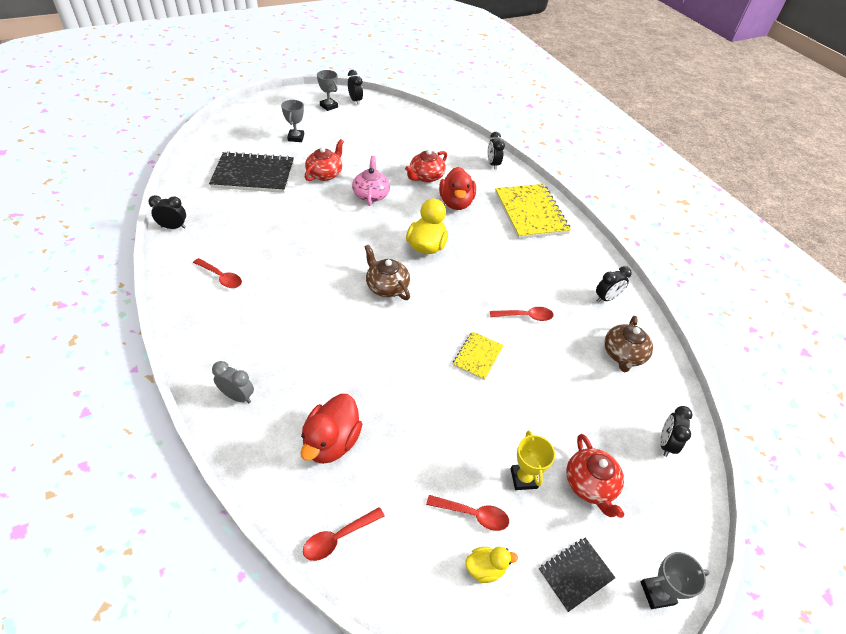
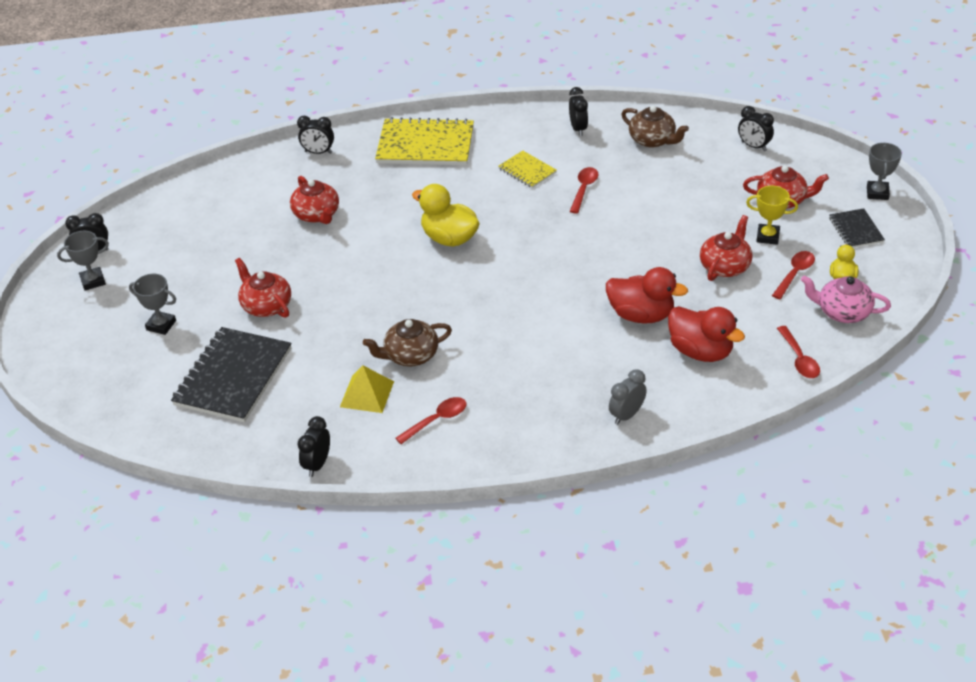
camera: 65 degrees left, 5 degrees down
(245, 236) = (367, 394): none -> yellow pyramid
(371, 194) = (331, 269): pink teapot -> pink teapot (842, 312)
(386, 286) = (504, 281): brown teapot -> brown teapot (410, 355)
(456, 203) = (381, 199): red duck -> red duck (641, 315)
(462, 445) = (725, 266): none -> red teapot
(477, 356) = (626, 234): yellow notebook -> yellow notebook (527, 171)

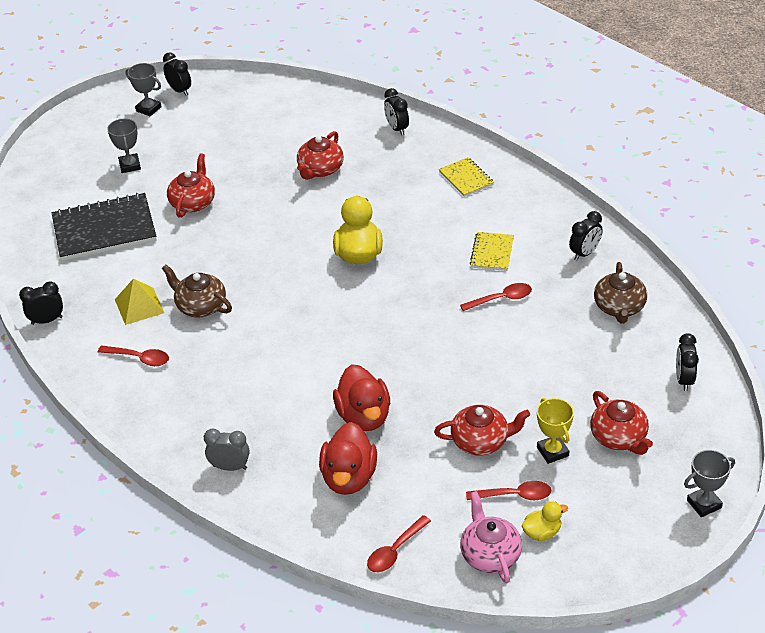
camera: 55 degrees right, 0 degrees up
(425, 145) = (466, 178): yellow notebook -> yellow notebook, size x0.51
(856, 230) = (626, 512): black notebook -> none

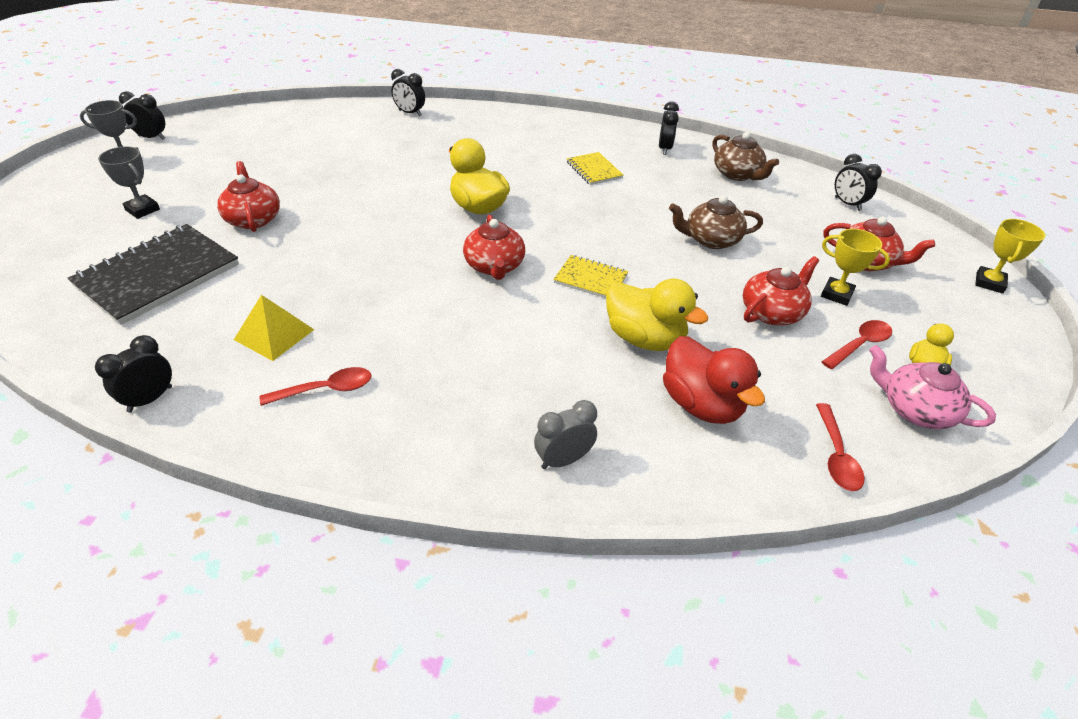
camera: 40 degrees left, 0 degrees up
(200, 306) = (353, 307): brown teapot -> brown teapot (711, 240)
(320, 169) = (368, 157): red teapot -> red teapot (494, 266)
(364, 416) = (644, 338): red duck -> yellow duck
(466, 178) = (509, 129): yellow notebook -> yellow notebook (590, 279)
(501, 299) = (643, 198): red spoon -> none
(704, 504) = (989, 283): grey trophy -> yellow trophy

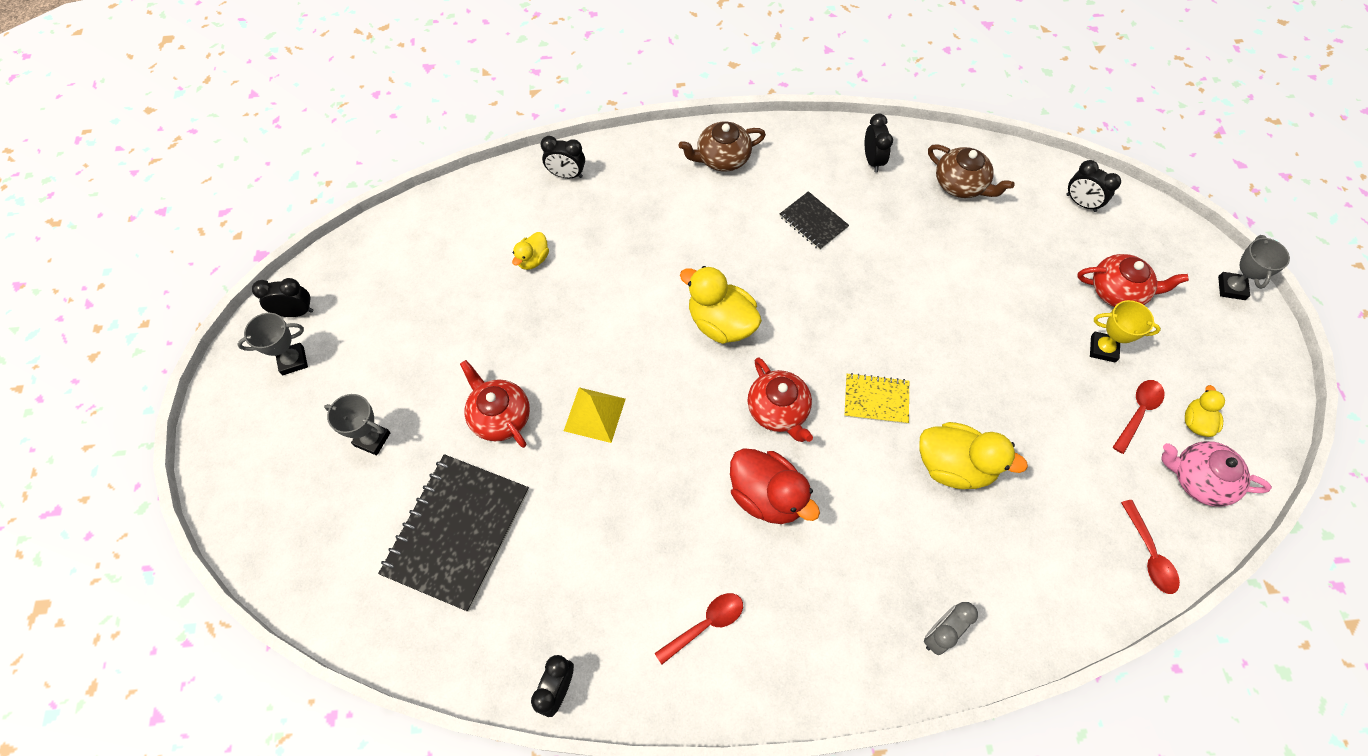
camera: 15 degrees left, 20 degrees up
(274, 334) = (620, 573): yellow pyramid -> yellow pyramid (595, 414)
(350, 146) = (533, 259): none -> yellow duck
(594, 170) = (813, 222): yellow notebook -> black notebook
(701, 404) = (1028, 532): red duck -> red duck (767, 496)
(711, 240) = (967, 303): brown teapot -> brown teapot (722, 158)
(772, 312) = (1053, 393): red teapot -> none
(989, 283) = (1231, 288): yellow trophy -> grey trophy

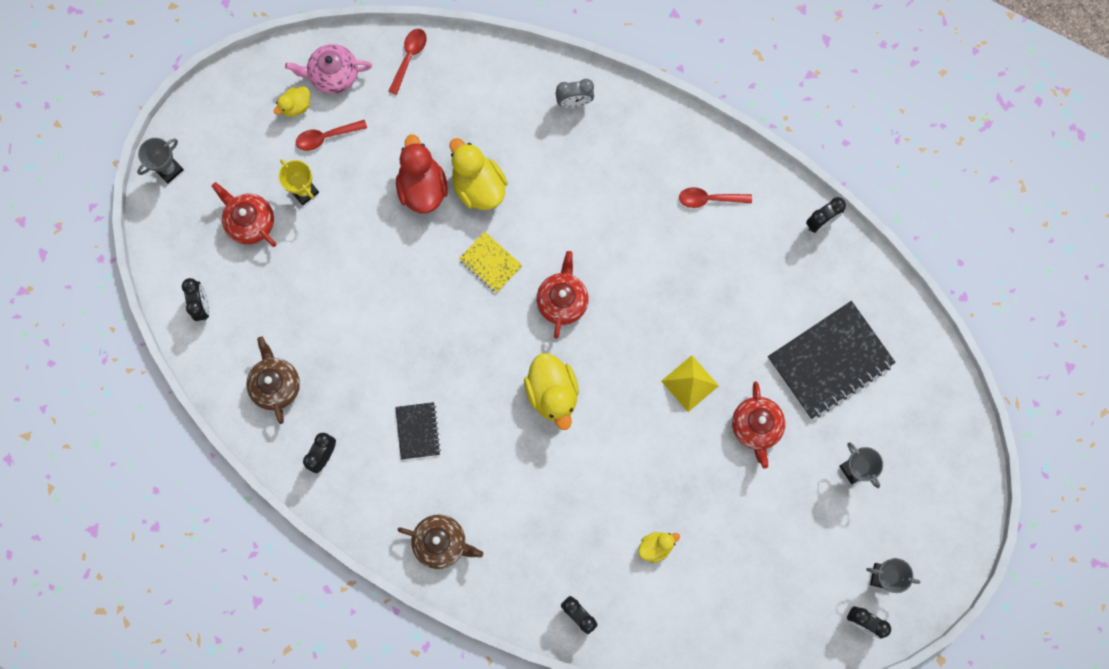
camera: 145 degrees left, 15 degrees up
(767, 496) = (614, 249): red duck -> red duck (422, 187)
(1198, 479) = (333, 74): pink teapot -> pink teapot turned 120 degrees clockwise

